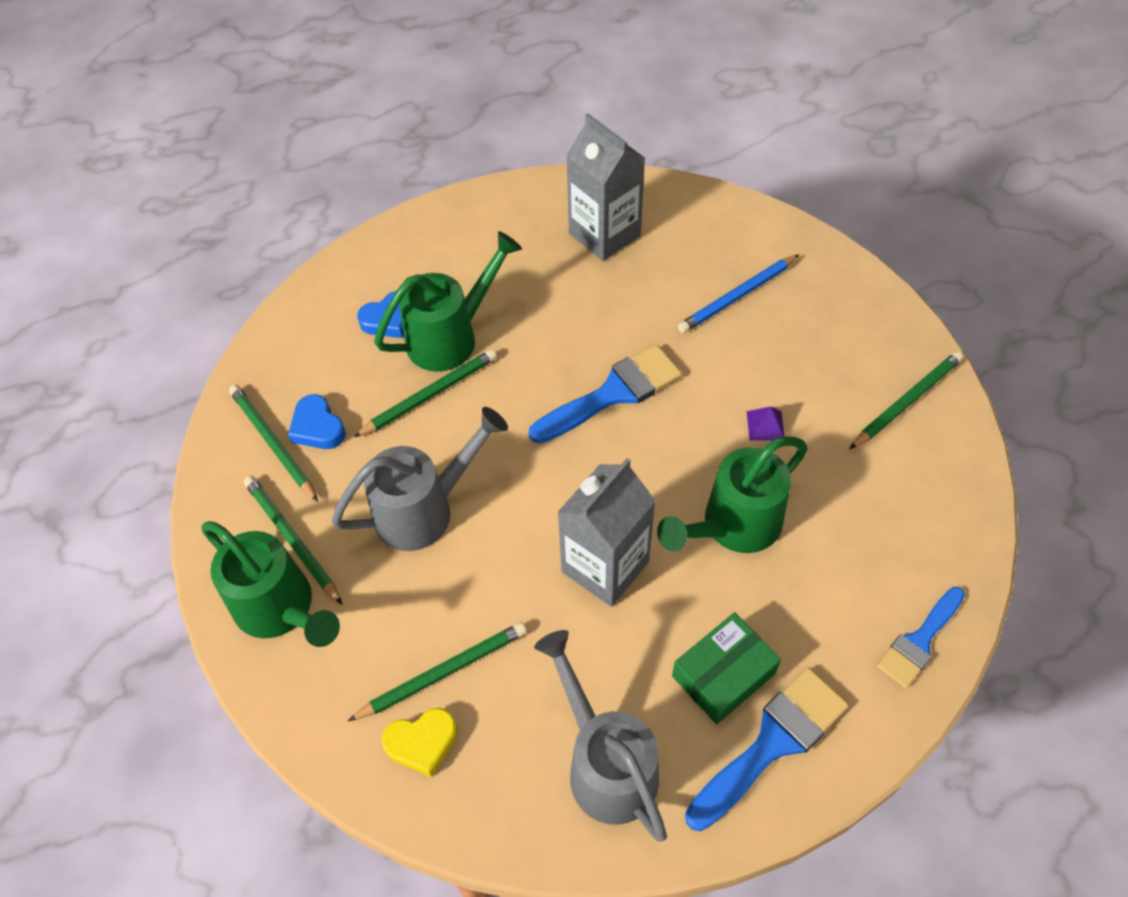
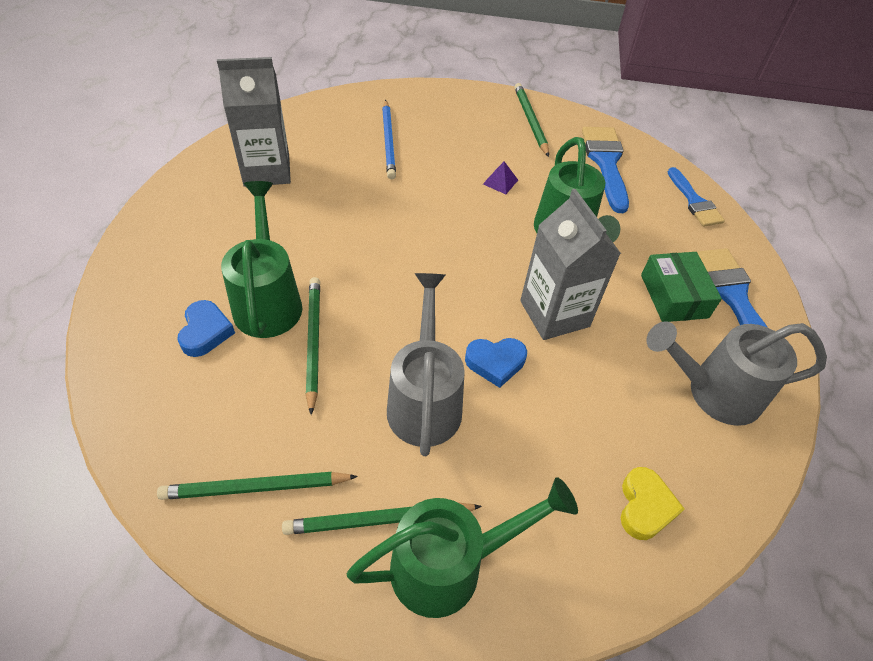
camera: 65 degrees left, 5 degrees down
(317, 427) = (271, 441): blue heart -> blue heart (495, 363)
(443, 672) = (587, 460): green pencil -> none
(613, 393) = (412, 236): blue brush -> blue brush (606, 163)

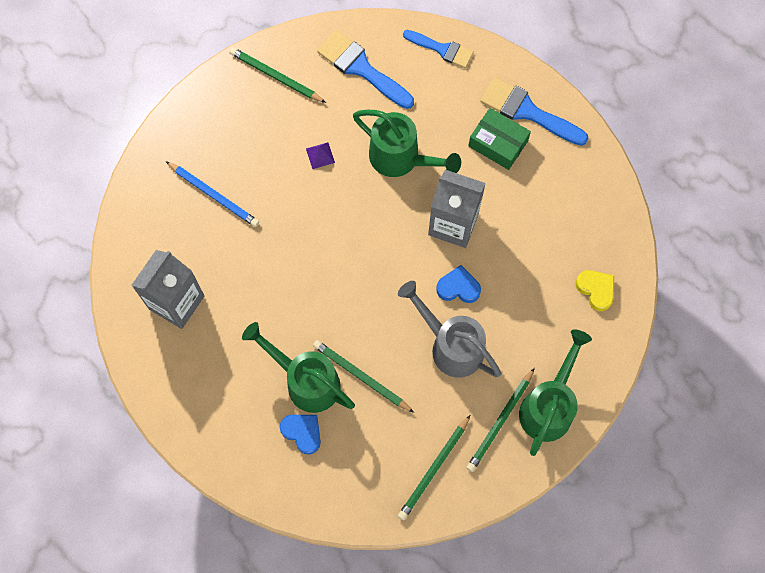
camera: 45 degrees left, 20 degrees up
(495, 363) = (458, 287): blue heart -> blue heart turned 120 degrees counterclockwise
(714, 392) = (570, 190): grey watering can -> none

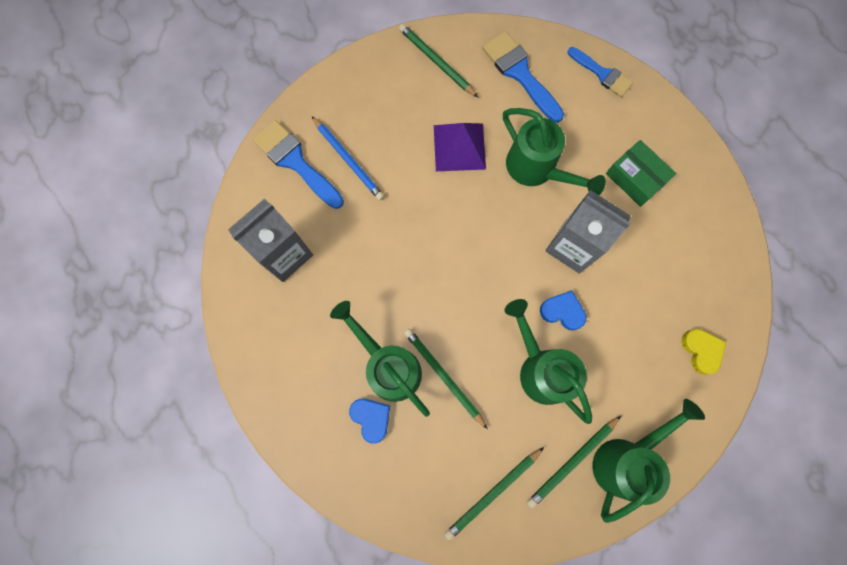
camera: 15 degrees right, 5 degrees up
(320, 155) = (459, 147): purple pyramid -> purple pyramid, size x2.15
(451, 346) = (541, 369): grey watering can -> green watering can
(527, 111) = (672, 154): blue brush -> blue brush (295, 162)

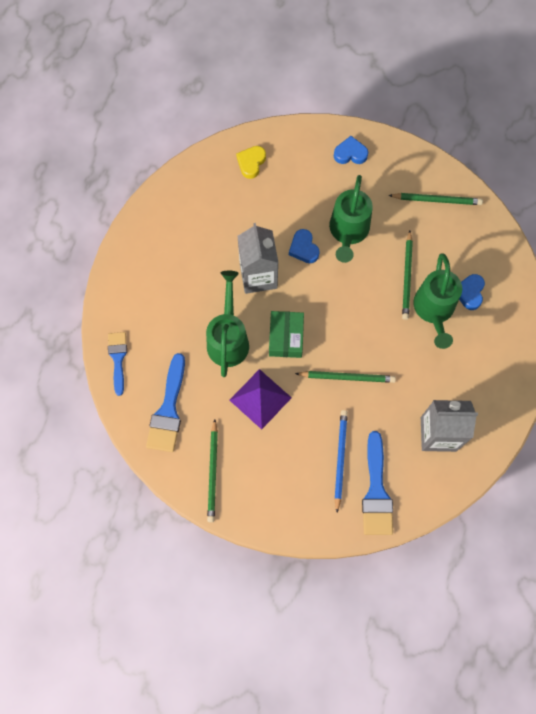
camera: 135 degrees left, 5 degrees down
(572, 461) = (379, 177): green pencil -> green pencil (347, 377)
(625, 459) = (350, 153): green watering can -> blue heart
(635, 178) = (176, 278): green box -> green box (286, 337)

